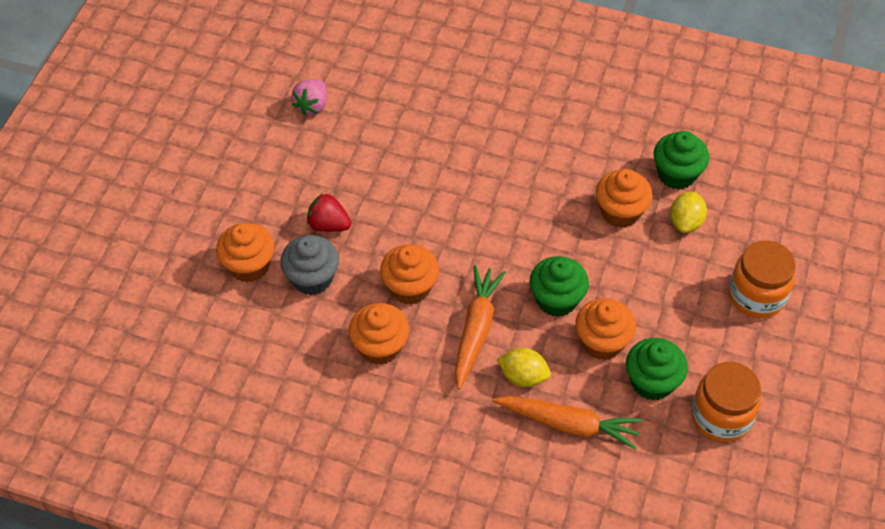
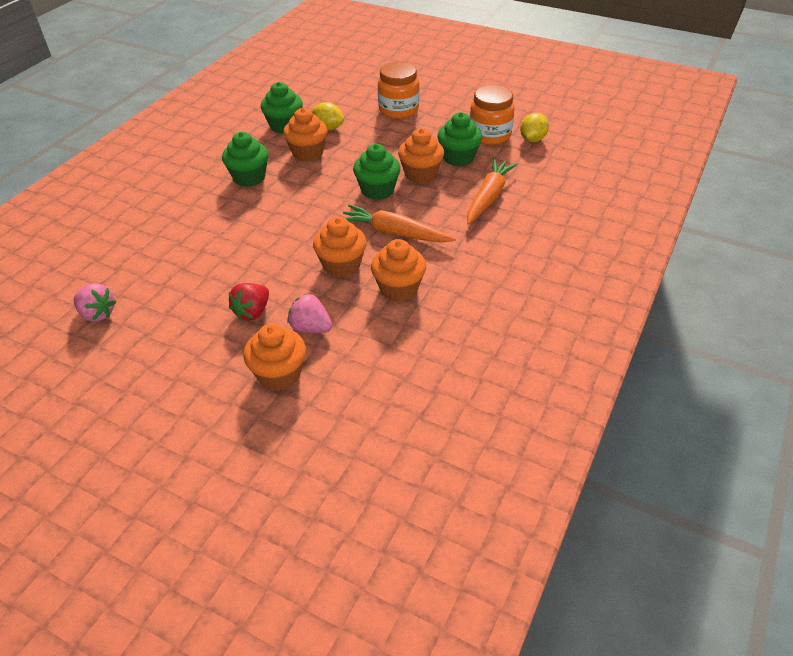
camera: 80 degrees left, 10 degrees down
(312, 278) = (311, 328): grey cupcake -> pink strawberry
(523, 377) = (443, 214): yellow lemon -> yellow lemon (532, 139)
(554, 166) = (249, 177): none -> green cupcake

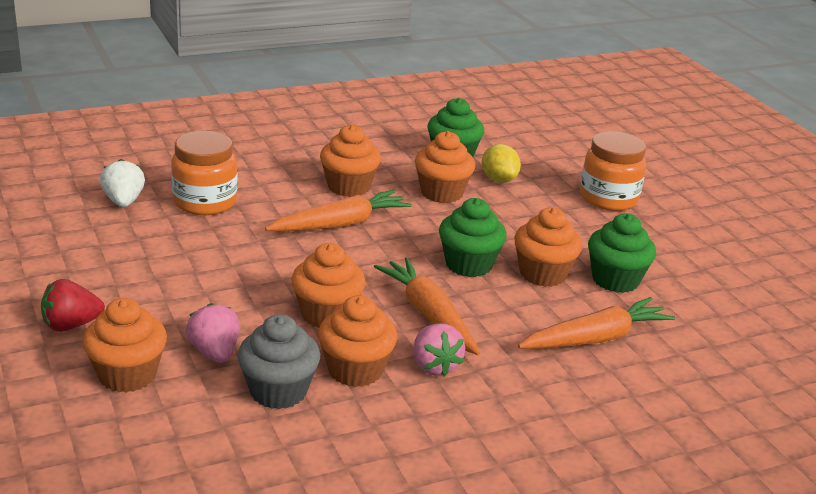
camera: 35 degrees right, 15 degrees down
(97, 314) = (54, 231): pink strawberry -> pink strawberry (434, 366)
(117, 266) = (123, 201): none -> white strawberry
(249, 177) = (348, 187): green cupcake -> orange cupcake
(252, 312) = (182, 306): red strawberry -> red strawberry (71, 325)
(276, 205) = (340, 224): none -> orange carrot
(375, 327) = (278, 391): none -> grey cupcake
(490, 135) = (692, 276): orange jar -> orange jar (205, 202)
(532, 139) = (747, 307): yellow lemon -> none

